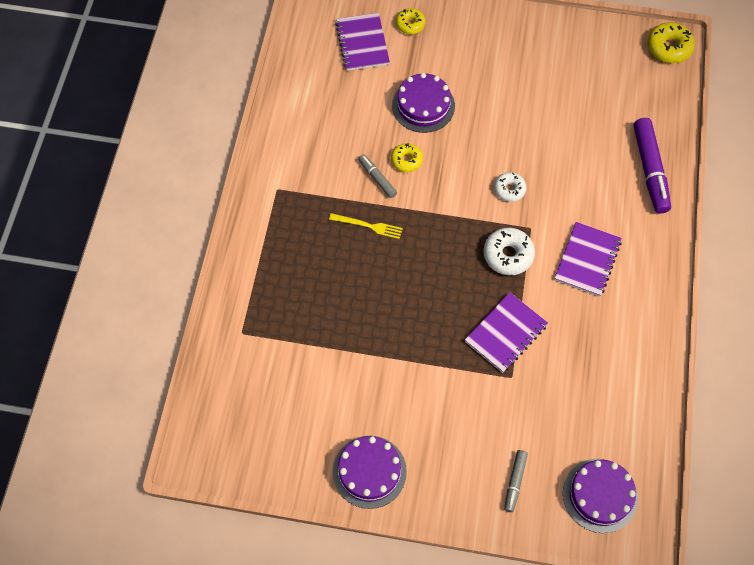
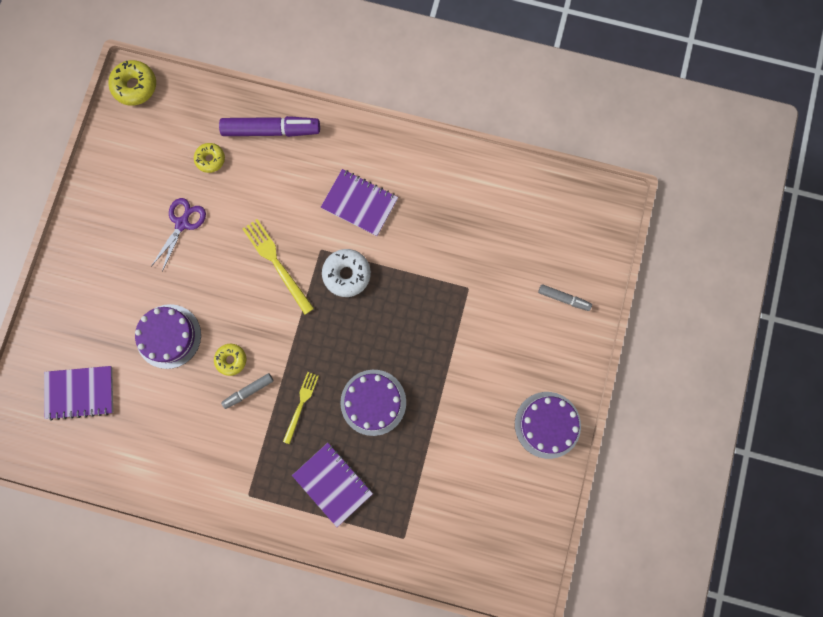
camera: 85 degrees left, 15 degrees up
(410, 24) = (64, 339): yellow donut -> yellow donut (210, 159)
(505, 333) = (426, 287): purple notebook -> purple notebook (333, 484)
(509, 189) = (276, 263): white donut -> yellow fork
(536, 103) = (182, 223): none -> purple scissors
(600, 495) = (579, 229): purple cake -> purple cake (373, 402)

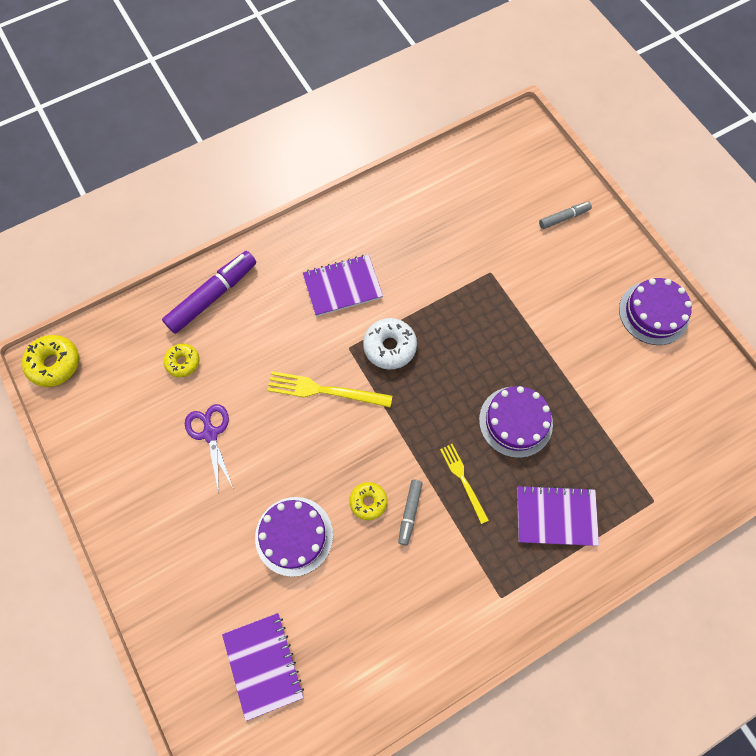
camera: 45 degrees left, 10 degrees down
(80, 392) = (263, 665): purple notebook -> purple notebook turned 60 degrees counterclockwise

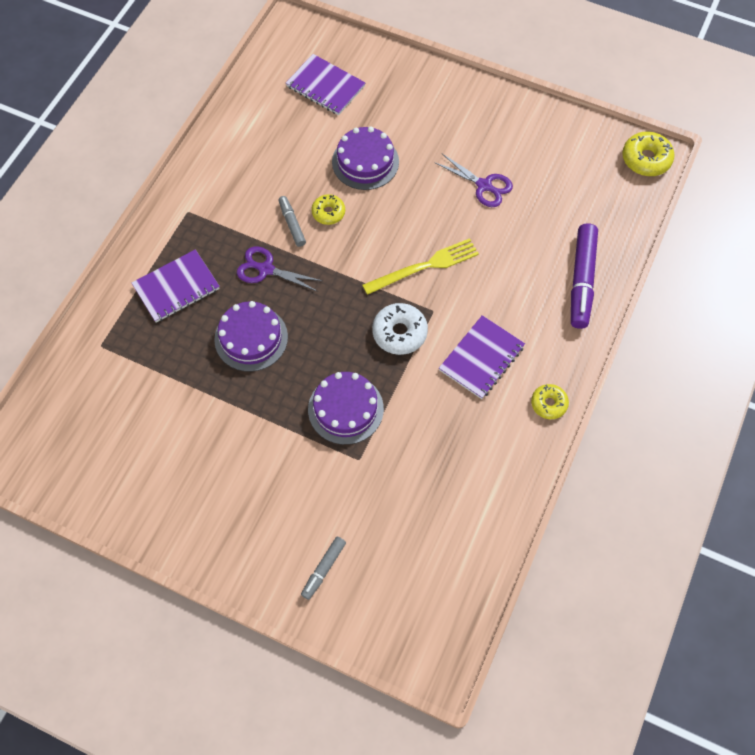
camera: 145 degrees right, 5 degrees down
(183, 362) = (553, 218): yellow donut -> yellow donut (548, 404)
(463, 480) = (266, 269): yellow fork -> purple scissors
(653, 313) = (177, 518): purple cake -> purple cake (345, 409)

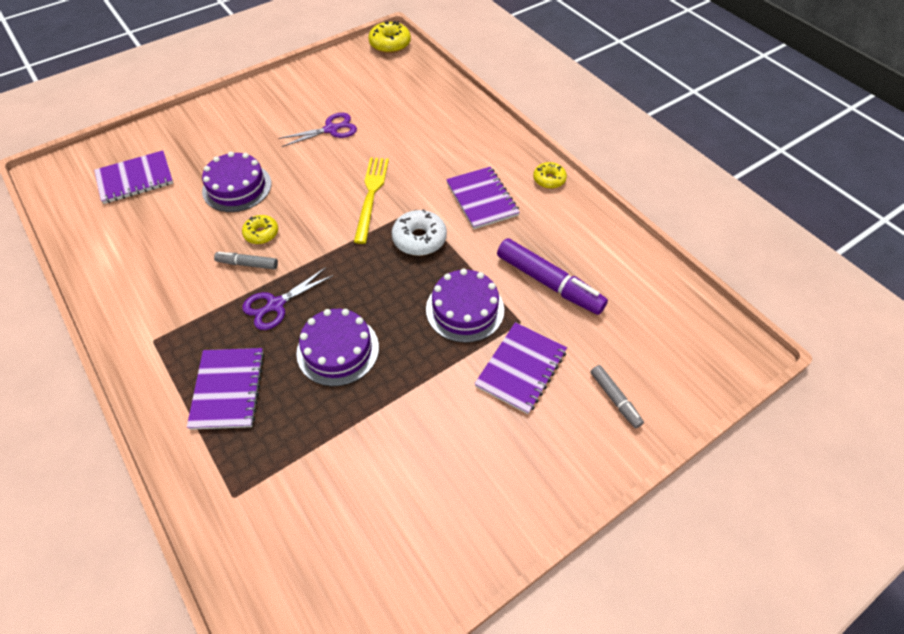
camera: 60 degrees left, 10 degrees down
(311, 482) = (521, 369): none -> purple notebook
(581, 281) = (459, 116): purple marker -> purple marker (549, 283)

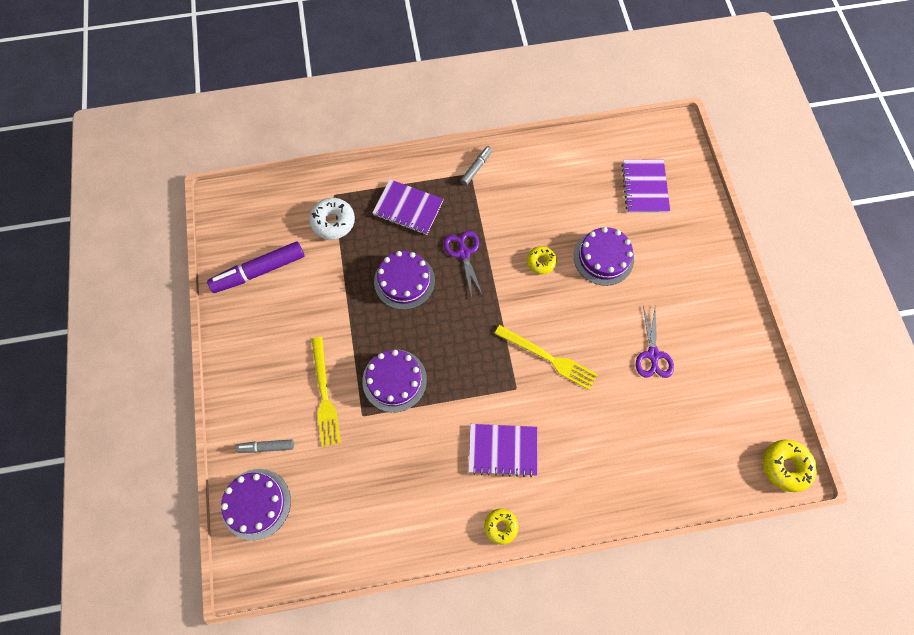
camera: 115 degrees right, 15 degrees up
(247, 264) = (512, 245): grey marker -> grey marker (476, 168)
(419, 239) = (480, 377): white donut -> white donut (333, 222)
(521, 369) = (324, 395): purple notebook -> yellow fork
(549, 283) = (386, 457): purple marker -> purple marker (259, 271)
(676, 377) = (256, 503): none -> purple cake

